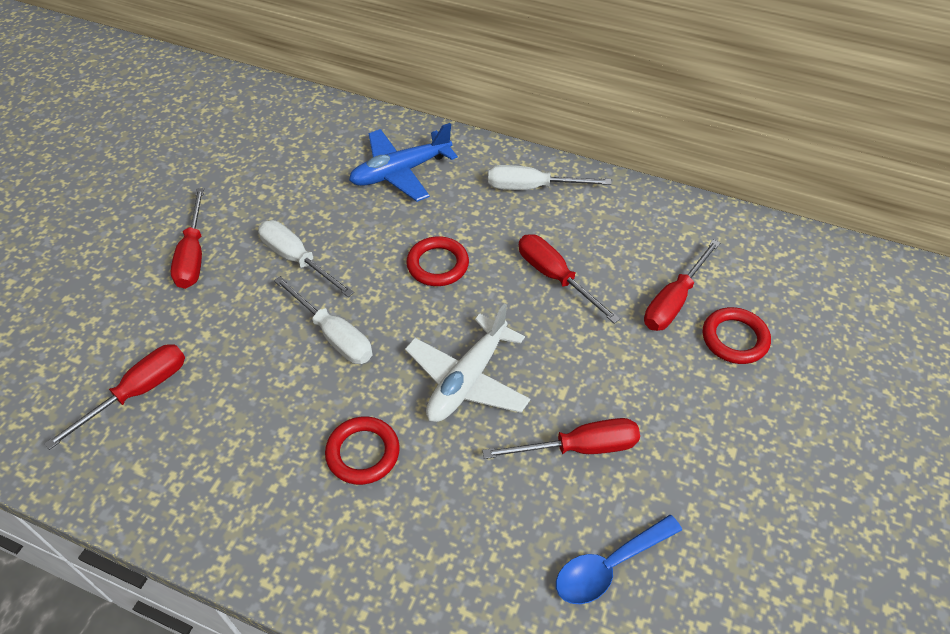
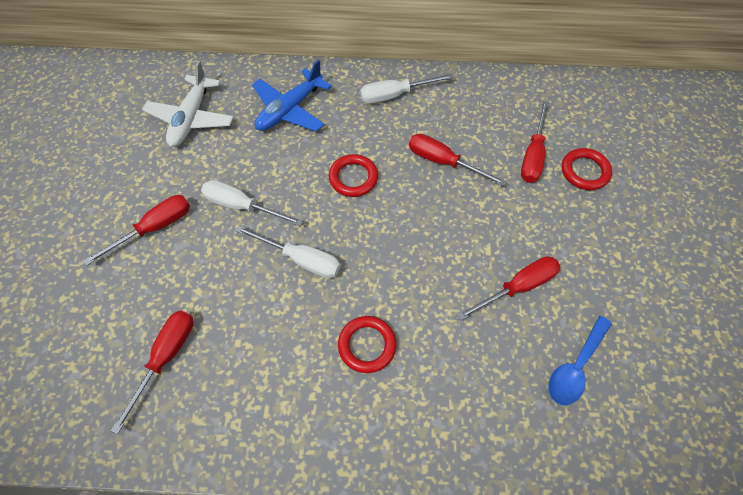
camera: 20 degrees left, 10 degrees up
(193, 255) = (154, 228): red screwdriver -> red screwdriver turned 105 degrees counterclockwise
(467, 380) = (417, 262): white plane -> white plane (191, 118)

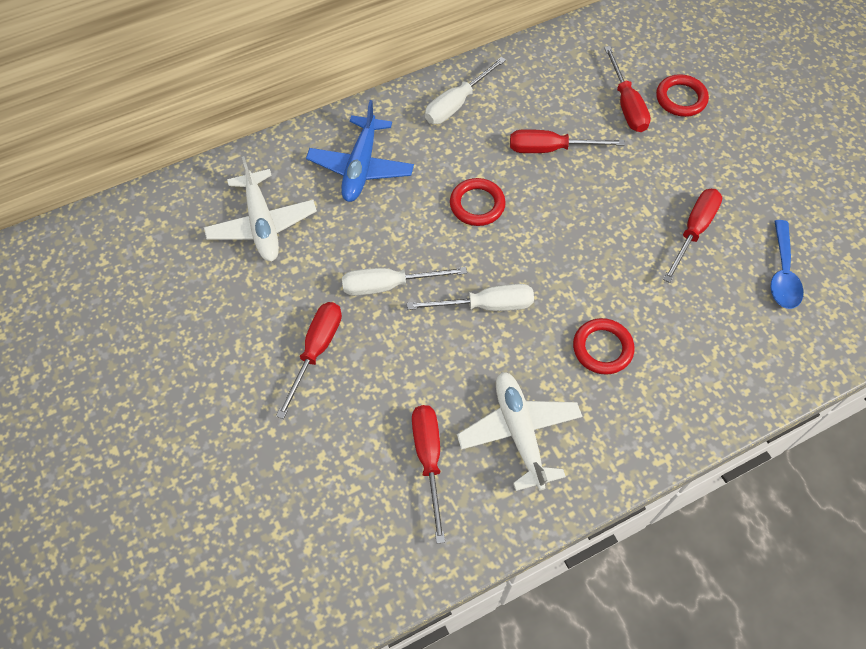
camera: 30 degrees left, 0 degrees up
(249, 377) = (519, 432): none -> white plane

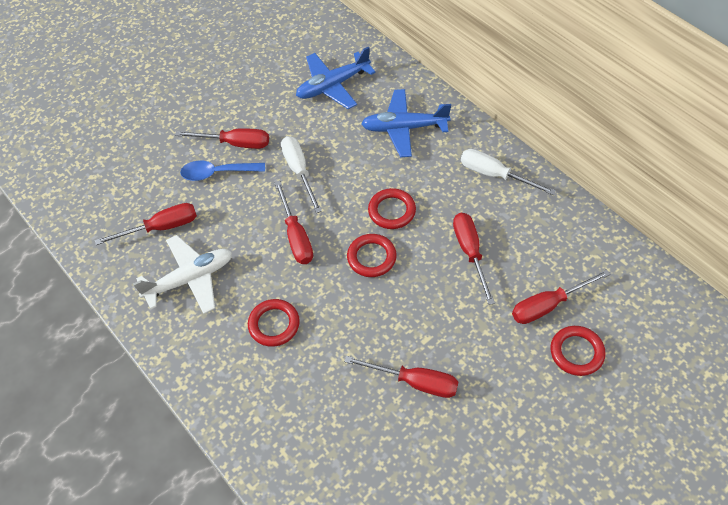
camera: 80 degrees right, 5 degrees down
(262, 224) = (333, 86): white plane -> blue plane
(486, 305) = (296, 236): white screwdriver -> red screwdriver
(535, 236) = (371, 257): none -> red ring
(782, 273) = (388, 467): blue spoon -> blue spoon (217, 173)

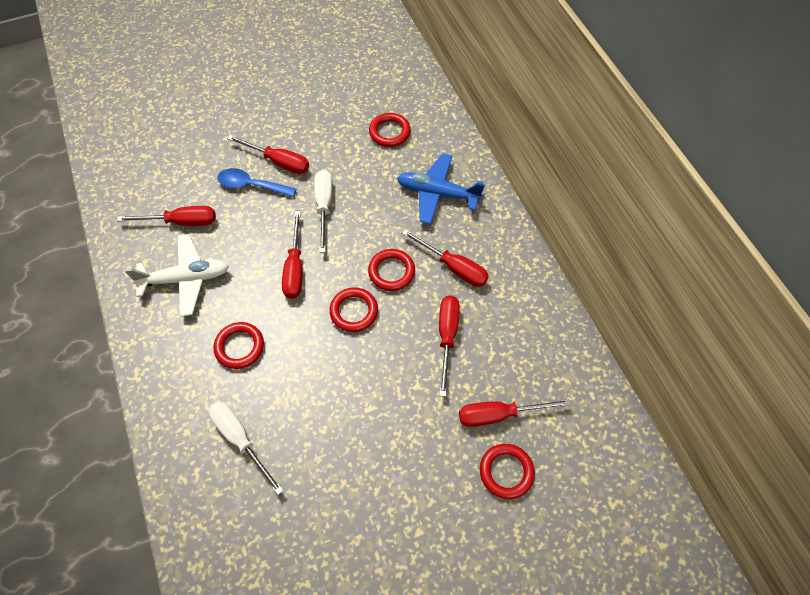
camera: 15 degrees right, 5 degrees up
(333, 86) = (389, 132): blue plane -> red ring
(414, 382) = (341, 447): red screwdriver -> red screwdriver (453, 267)
(495, 175) = (503, 266): white screwdriver -> white screwdriver (240, 439)

